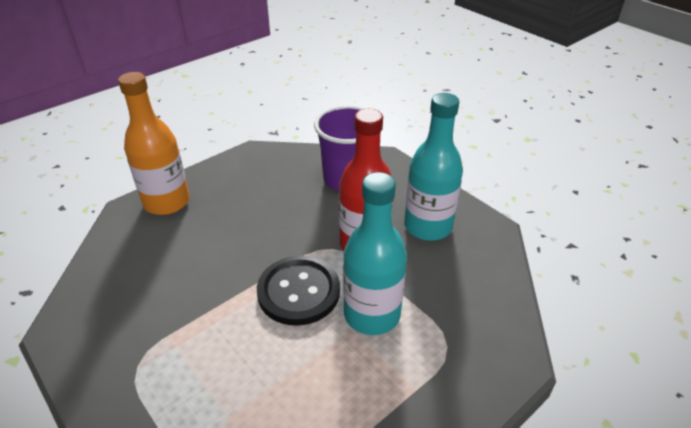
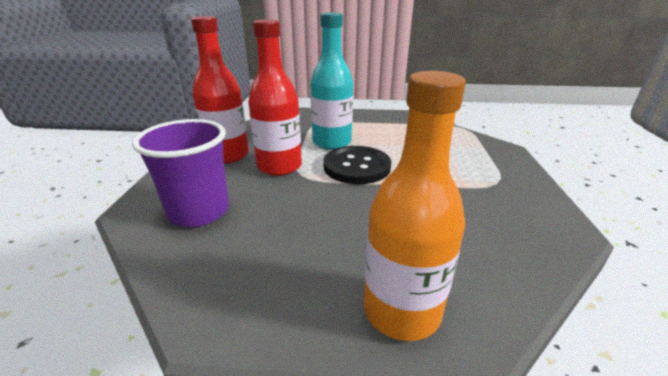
camera: 135 degrees left, 10 degrees down
(428, 226) = (228, 155): turquoise bottle -> red bottle

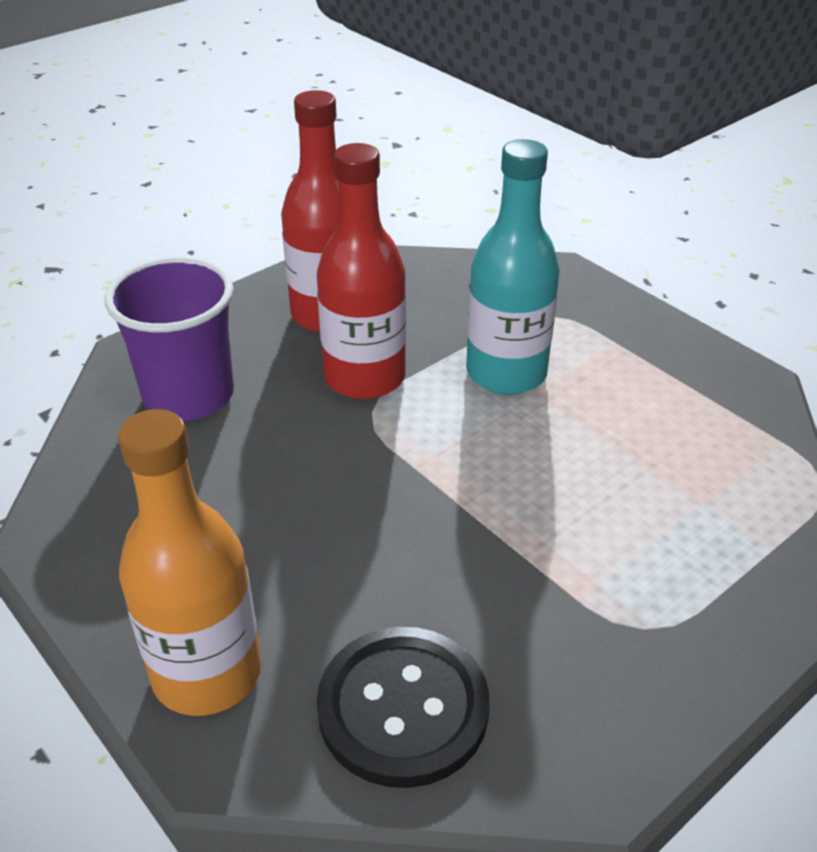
camera: 45 degrees right, 10 degrees up
(356, 167) = (469, 446): black button -> black button (403, 708)

